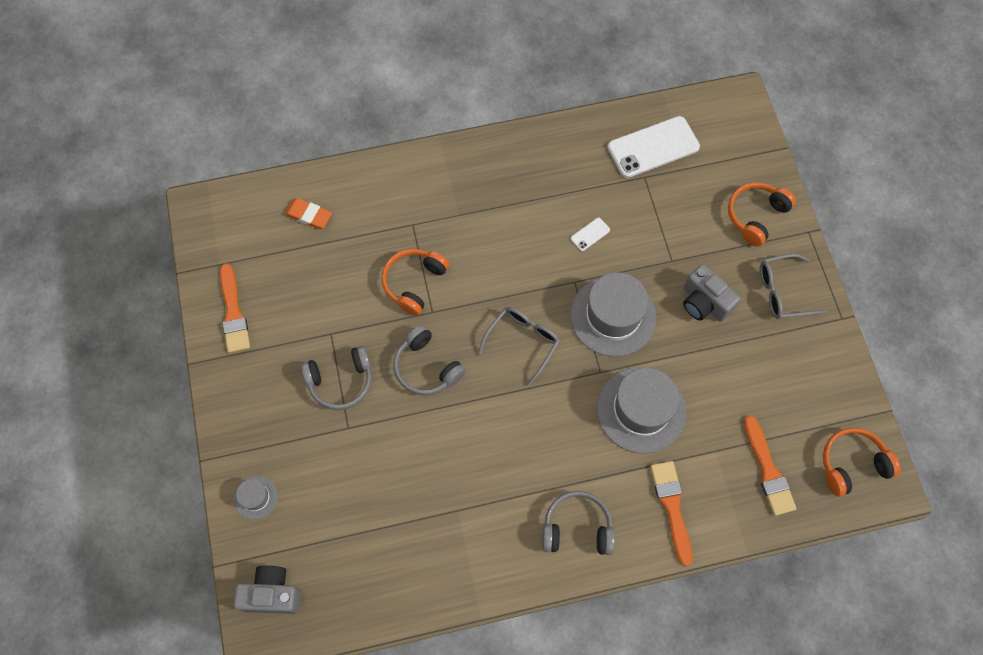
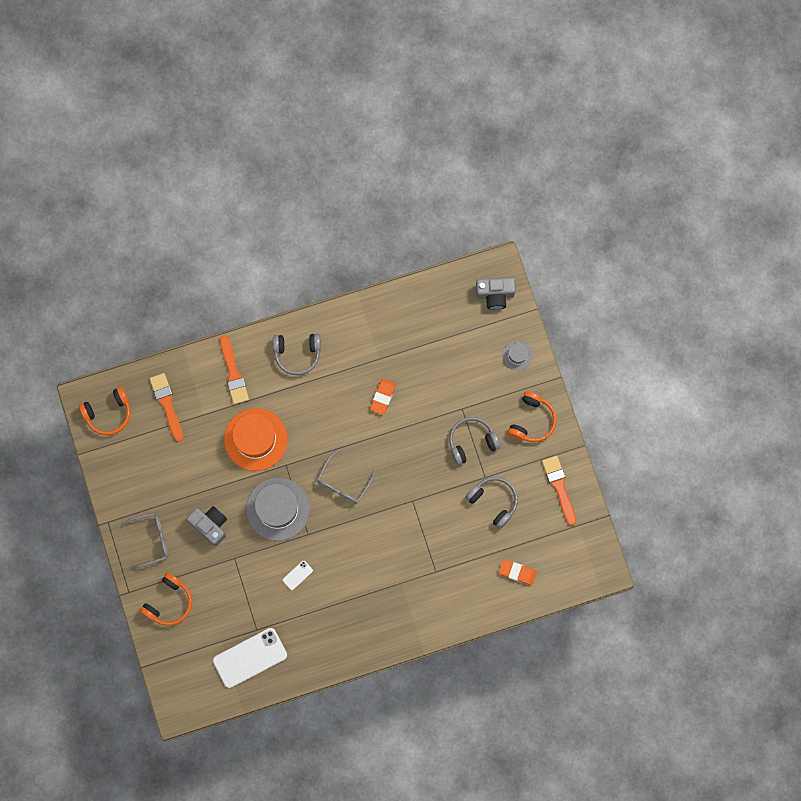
camera: 175 degrees right, 10 degrees up
(414, 283) = (428, 522): orange headphones -> orange headphones (532, 420)
(427, 367) = (411, 457): grey headphones -> grey headphones (493, 501)
(457, 454) = (383, 397): none -> orange eraser
(641, 410) = (255, 439): grey hat -> orange hat

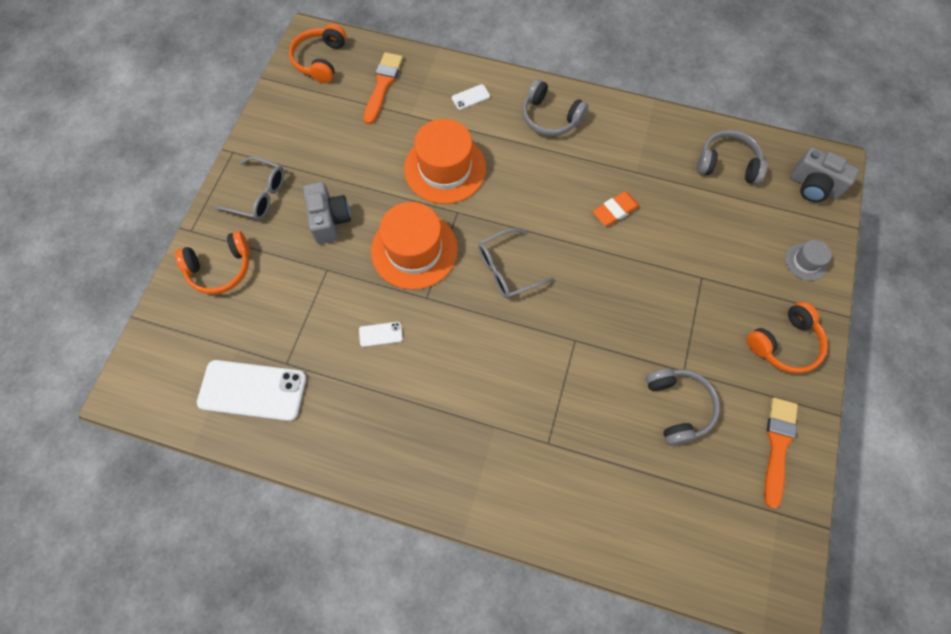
camera: 35 degrees right, 10 degrees down
(108, 413) = (320, 60): orange headphones -> orange headphones turned 90 degrees clockwise
(233, 373) = (470, 97): orange brush -> white phone
(278, 509) = (414, 250): grey hat -> orange hat
(472, 442) = (692, 321): grey headphones -> grey headphones (727, 164)
(517, 572) = (656, 518): orange eraser -> none

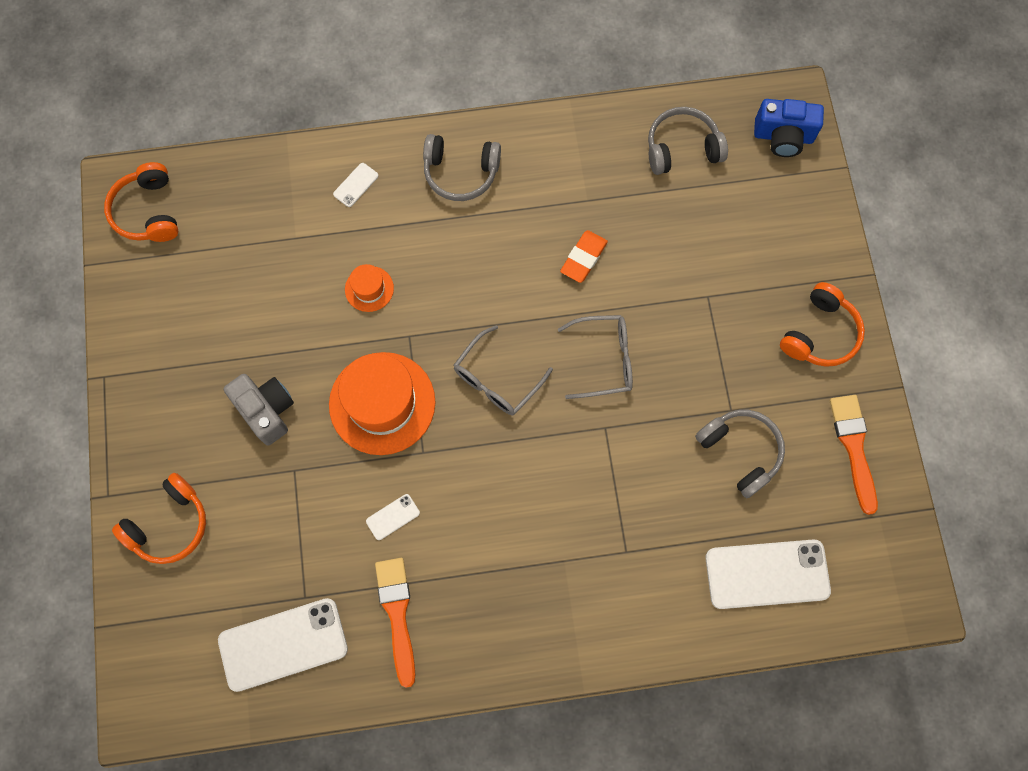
camera: 25 degrees left, 5 degrees up
(258, 195) = (165, 417): grey glasses -> grey glasses (603, 360)
(382, 85) = (242, 213): orange brush -> orange brush (397, 614)
(445, 168) = (369, 289): orange hat -> orange hat, size x0.48
(659, 516) = (767, 574): none -> white phone
(806, 262) = (808, 230): grey hat -> none
(813, 186) = (783, 137): grey camera -> blue camera

